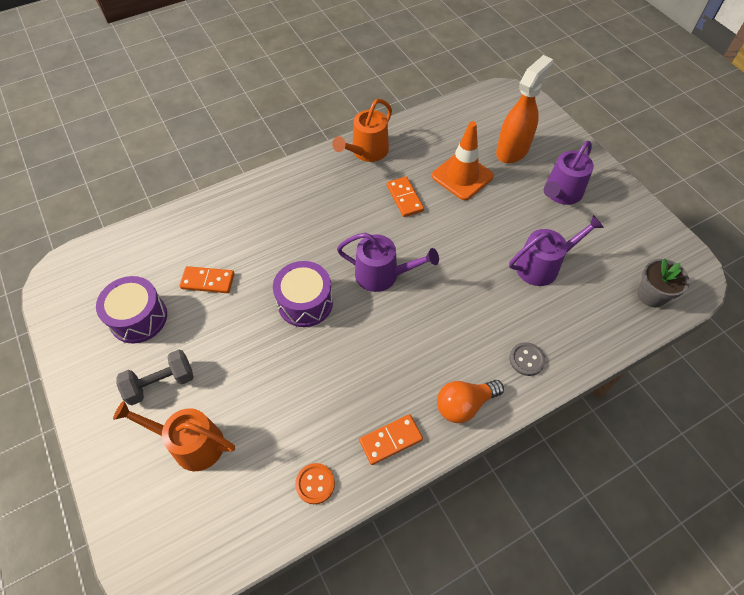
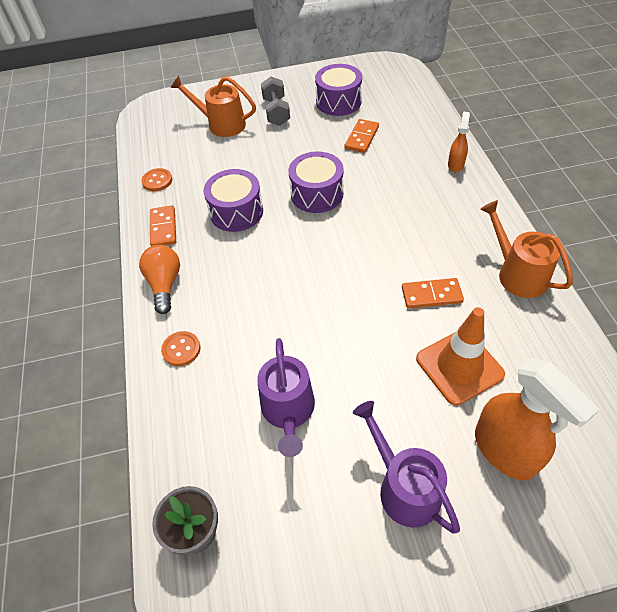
camera: 110 degrees right, 5 degrees down
(191, 444) = (222, 124): orange watering can -> orange watering can turned 105 degrees counterclockwise
(243, 199) = (455, 165): none -> orange spray bottle
(348, 371) = (236, 212): none -> purple drum
(382, 275) = (328, 253): purple watering can -> none
(526, 359) = (181, 349): grey button -> orange button

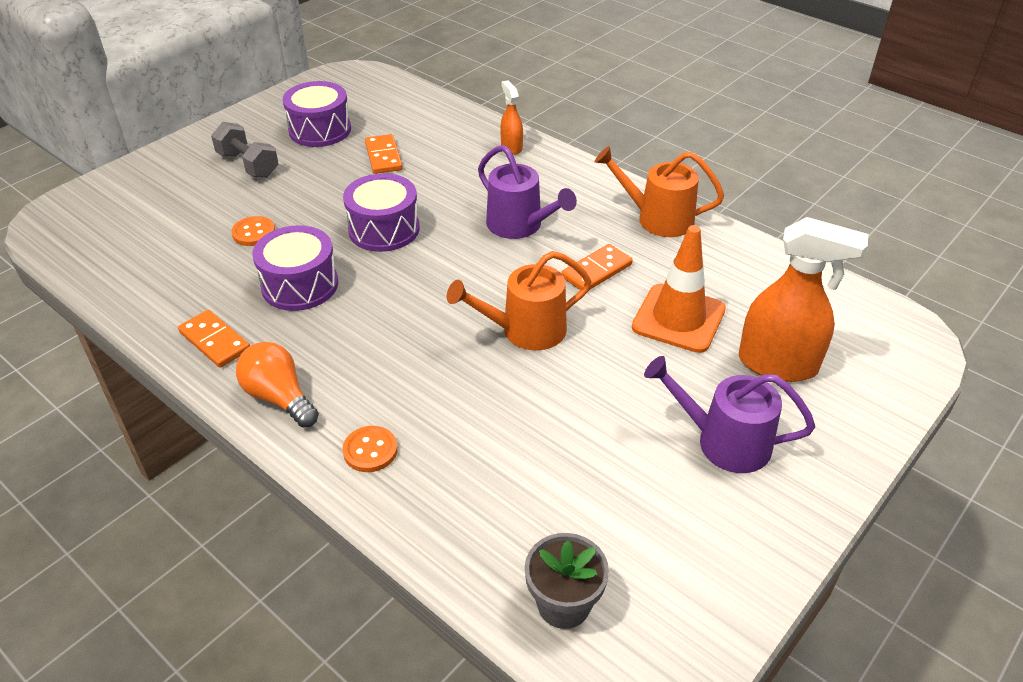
camera: 40 degrees left, 10 degrees down
(157, 181) = (151, 295): orange button -> orange button (254, 233)
(222, 124) = (185, 202): orange watering can -> orange watering can (525, 330)
(288, 411) = (552, 441): purple watering can -> purple watering can (519, 225)

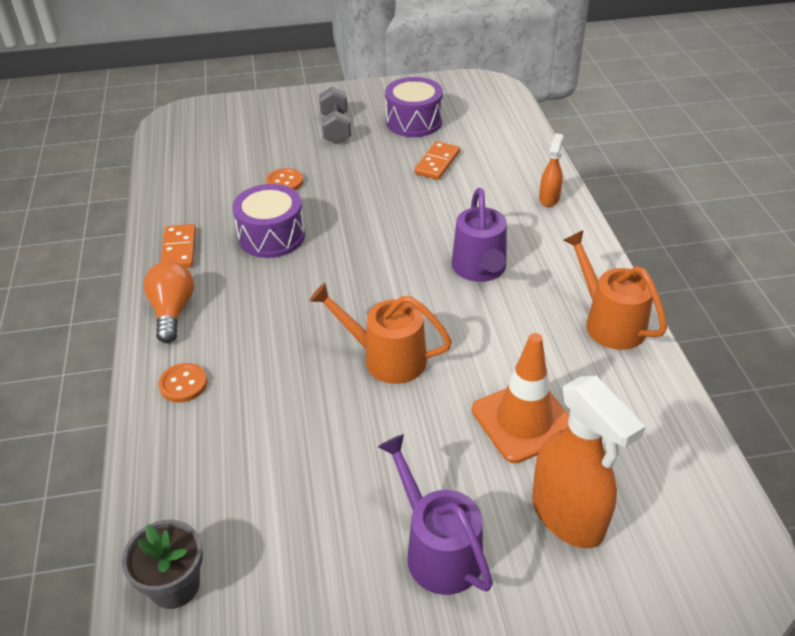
camera: 40 degrees right, 0 degrees up
(384, 229) = (373, 222): purple drum -> none
(596, 271) = (500, 340): orange domino -> none

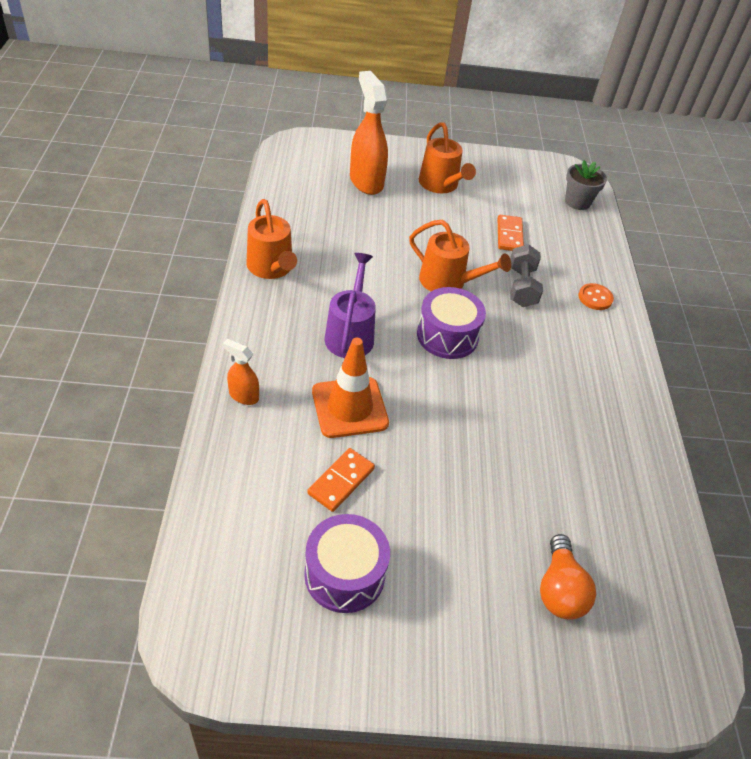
camera: 175 degrees left, 5 degrees up
(172, 311) = (617, 357): orange light bulb -> orange light bulb (559, 589)
(179, 249) = (627, 422): orange domino -> orange domino (509, 235)
(271, 236) = (537, 417): purple drum -> purple drum (447, 336)
(284, 182) = (526, 493): orange button -> none
(335, 128) = (456, 587): grey dumbbell -> grey dumbbell (521, 287)
(438, 550) = (440, 185): purple watering can -> orange watering can
(524, 420) = (368, 226): orange traffic cone -> orange traffic cone (349, 407)
(549, 198) = (243, 395): orange spray bottle -> orange spray bottle turned 90 degrees clockwise

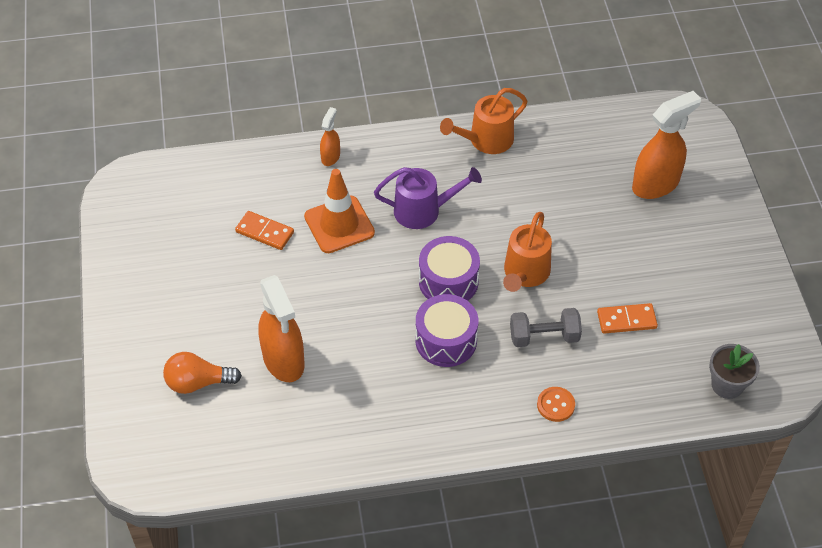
camera: 85 degrees right, 5 degrees up
(344, 574) = (186, 248): purple drum -> purple drum (446, 340)
(440, 185) = (686, 249): orange watering can -> none
(533, 494) = (284, 360): none -> orange spray bottle

